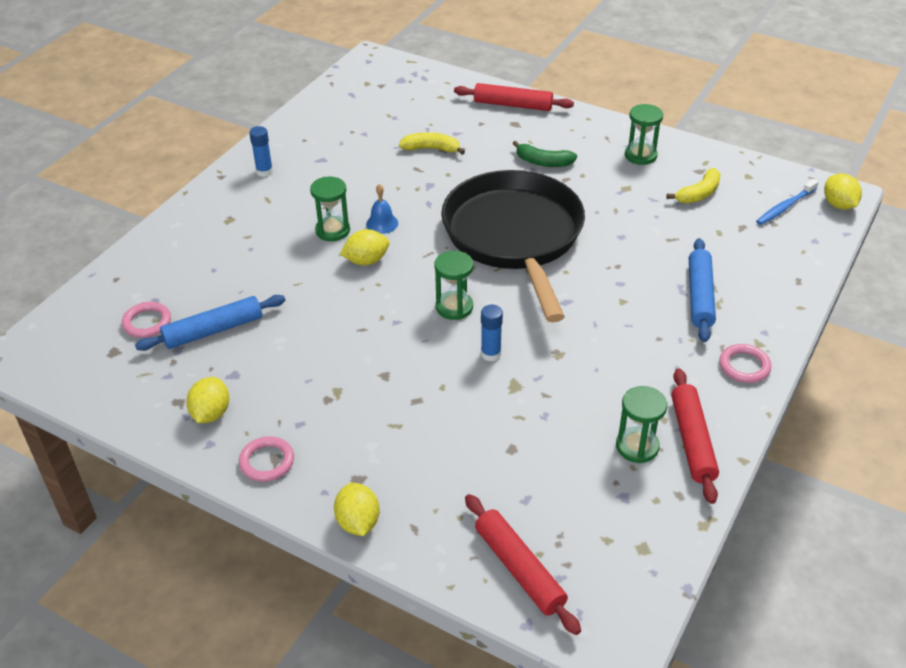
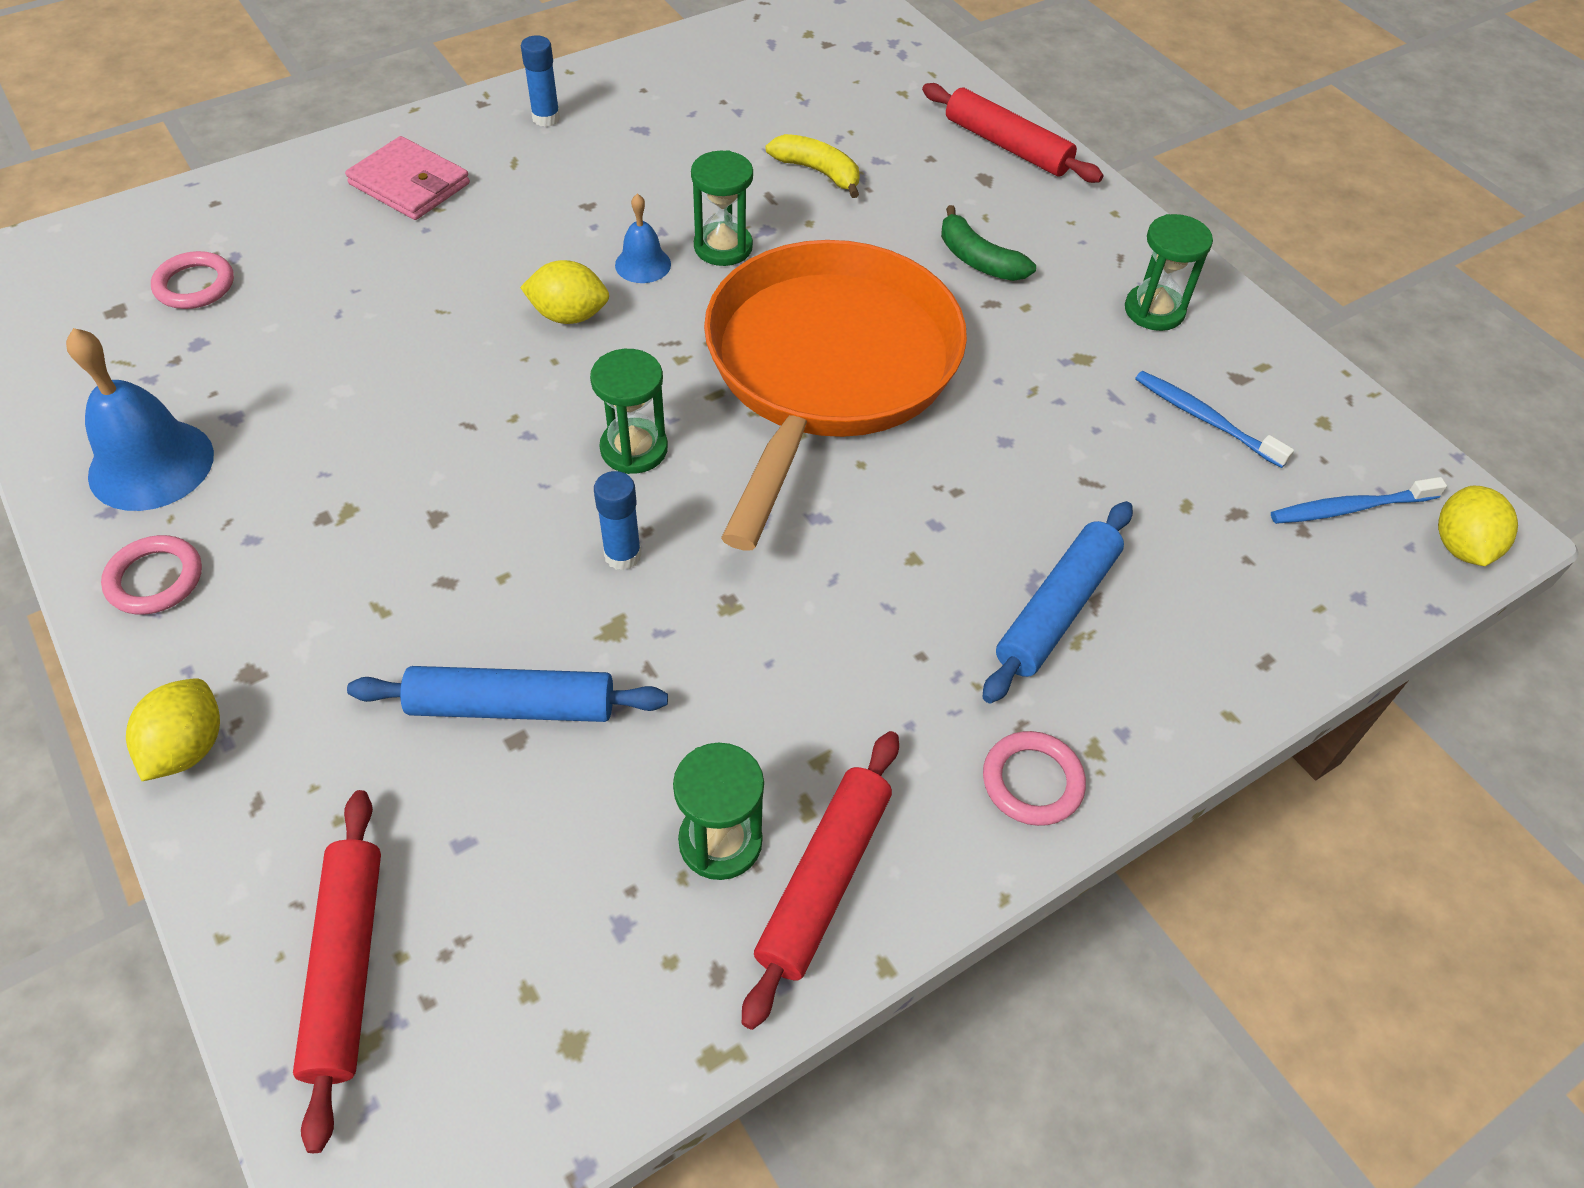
camera: 25 degrees right, 10 degrees up
(211, 413) = (151, 464): yellow lemon -> blue bell
(213, 330) = (267, 335): blue rolling pin -> blue rolling pin (512, 706)
(220, 230) = (409, 184): none -> pink wallet
(333, 230) = (562, 247): green hourglass -> green hourglass (723, 247)
(515, 237) = (827, 369): black pan -> orange pan
(699, 194) = (1205, 419): yellow banana -> blue toothbrush

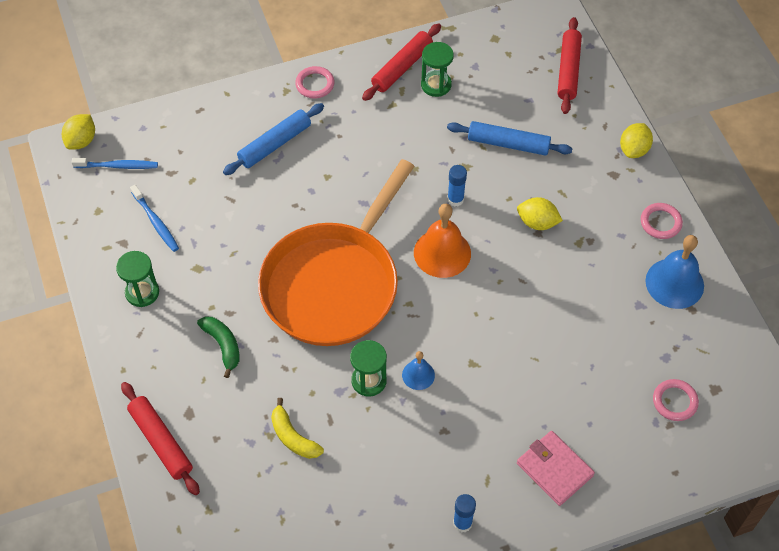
camera: 165 degrees left, 5 degrees up
(569, 315) = (465, 343): yellow lemon -> yellow lemon (537, 222)
(634, 449) = (442, 253): green hourglass -> orange bell

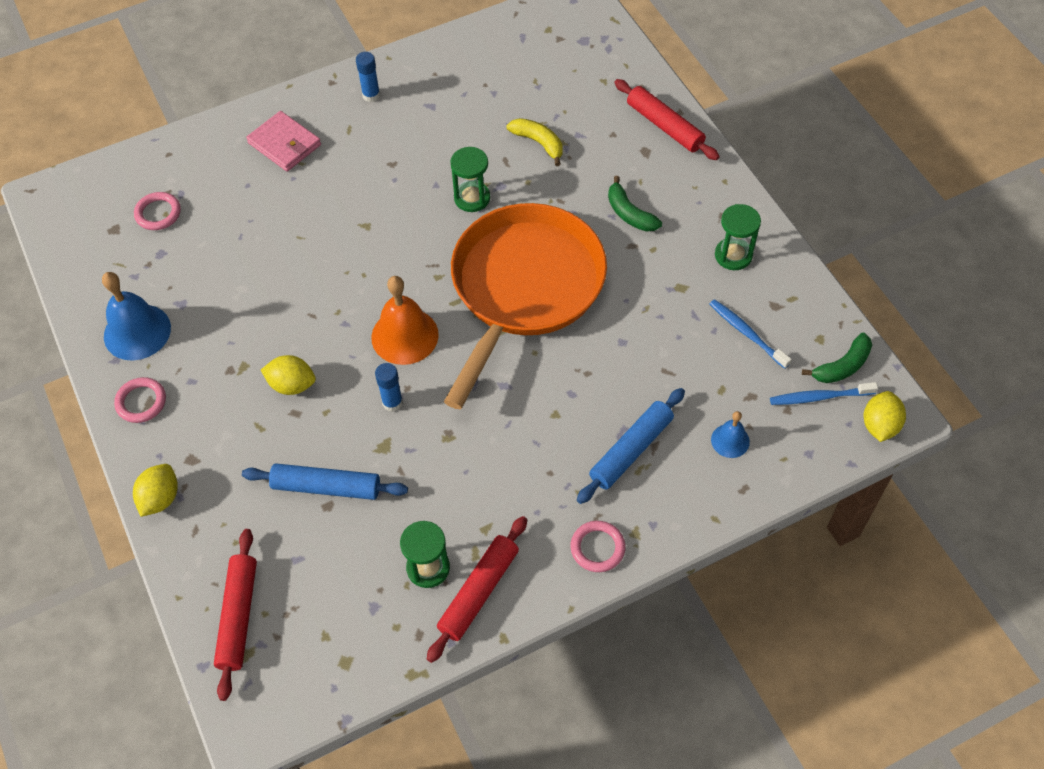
camera: 175 degrees right, 0 degrees up
(89, 187) = (842, 366): none -> green banana
(418, 375) = (422, 209): blue bell -> blue bell (730, 440)

